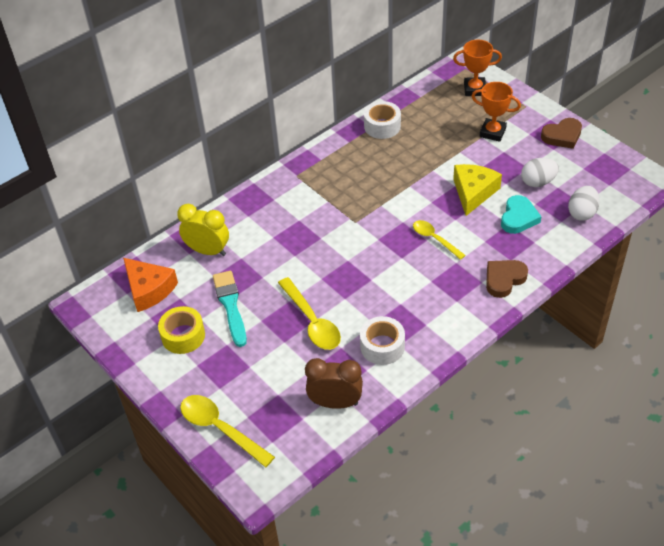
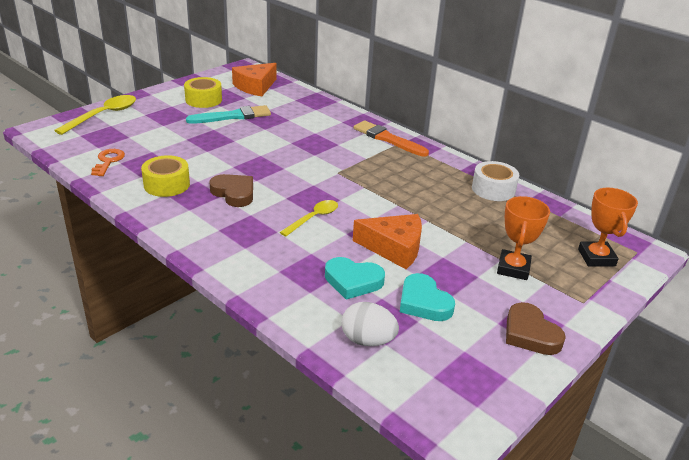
camera: 80 degrees right, 15 degrees down
(208, 251) = (297, 106): yellow clock -> none
(289, 184) = (387, 139): none -> orange brush
(312, 321) = (207, 151): yellow spoon -> none
(335, 403) = (108, 161): brown clock -> orange key
(382, 346) = (167, 184): white tape -> yellow tape
(473, 192) = (394, 248): yellow cheese -> orange cheese
(504, 279) = (247, 264): brown heart -> brown heart (234, 193)
(538, 182) = (424, 302): white egg -> turquoise heart

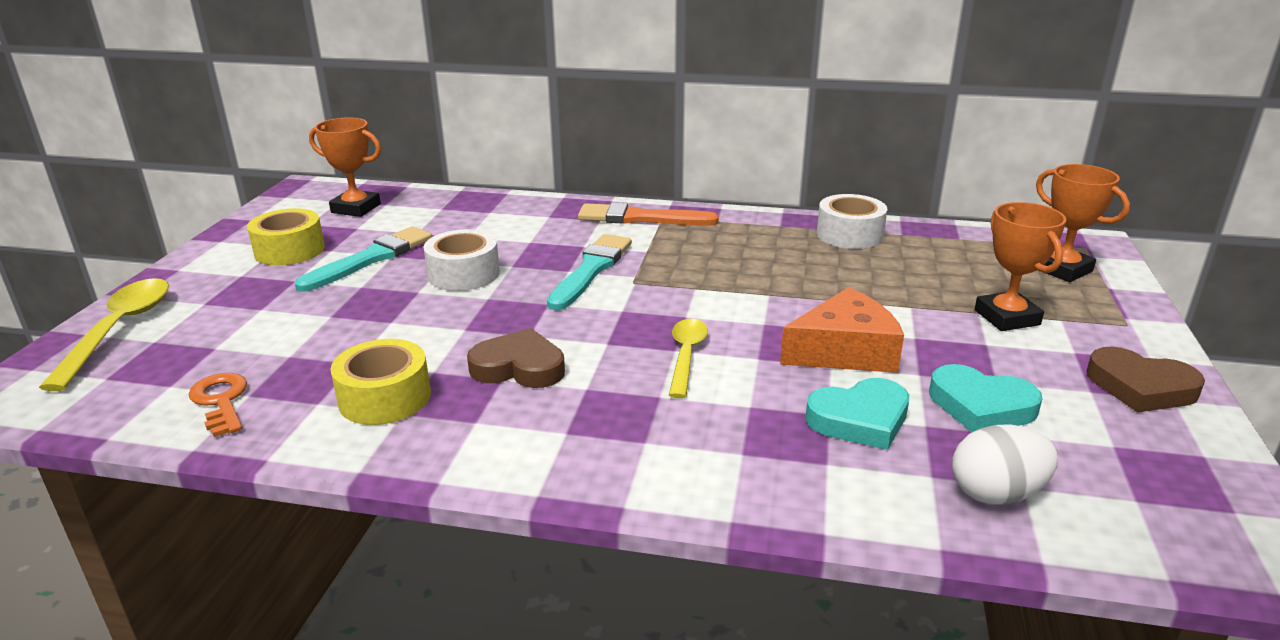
camera: 30 degrees left, 5 degrees down
(255, 87) = (356, 208): orange cheese -> orange trophy
(264, 139) = (463, 274): none -> white tape
(325, 158) = (591, 270): none -> turquoise brush

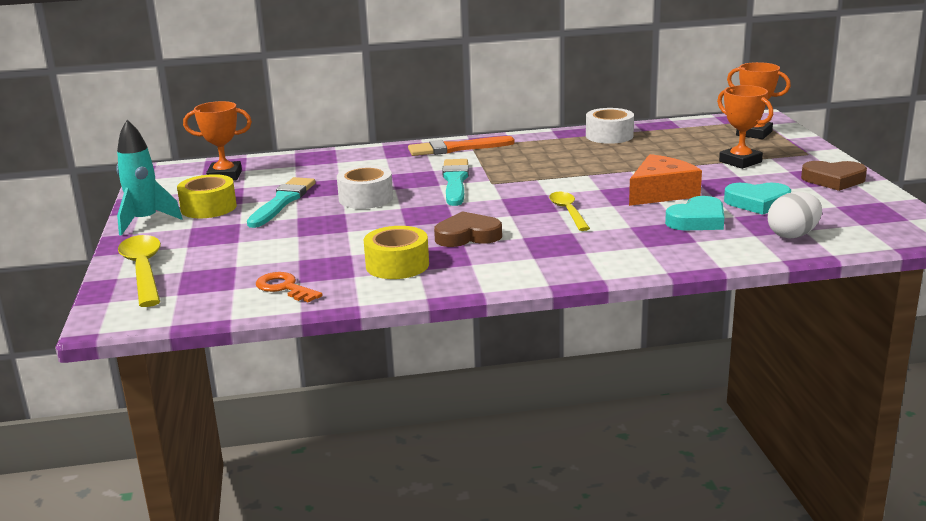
camera: 20 degrees left, 5 degrees down
(208, 256) = (145, 221): none -> turquoise rocket

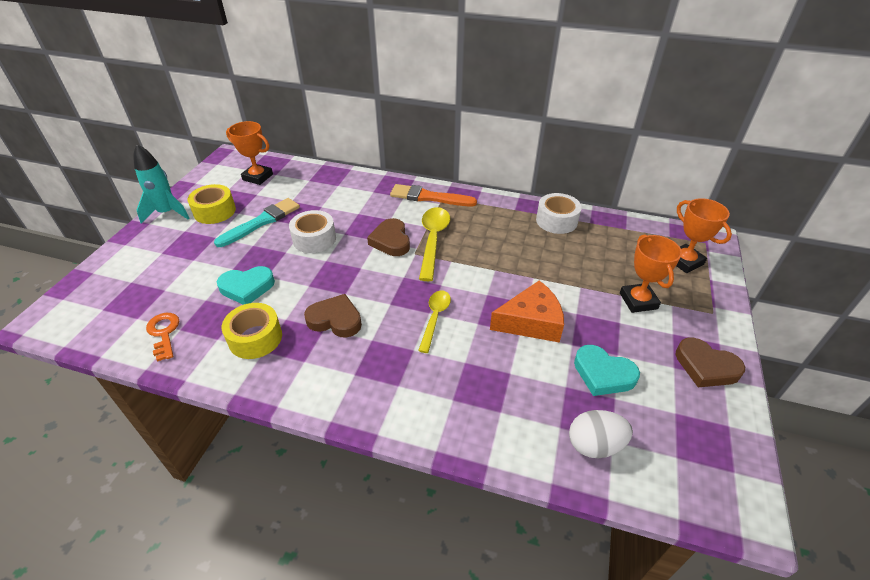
camera: 25 degrees right, 20 degrees up
(143, 270) = (112, 271): yellow spoon -> yellow spoon (433, 240)
(455, 181) = (391, 241): turquoise brush -> brown heart
(697, 220) = (527, 379): turquoise heart -> turquoise heart (247, 287)

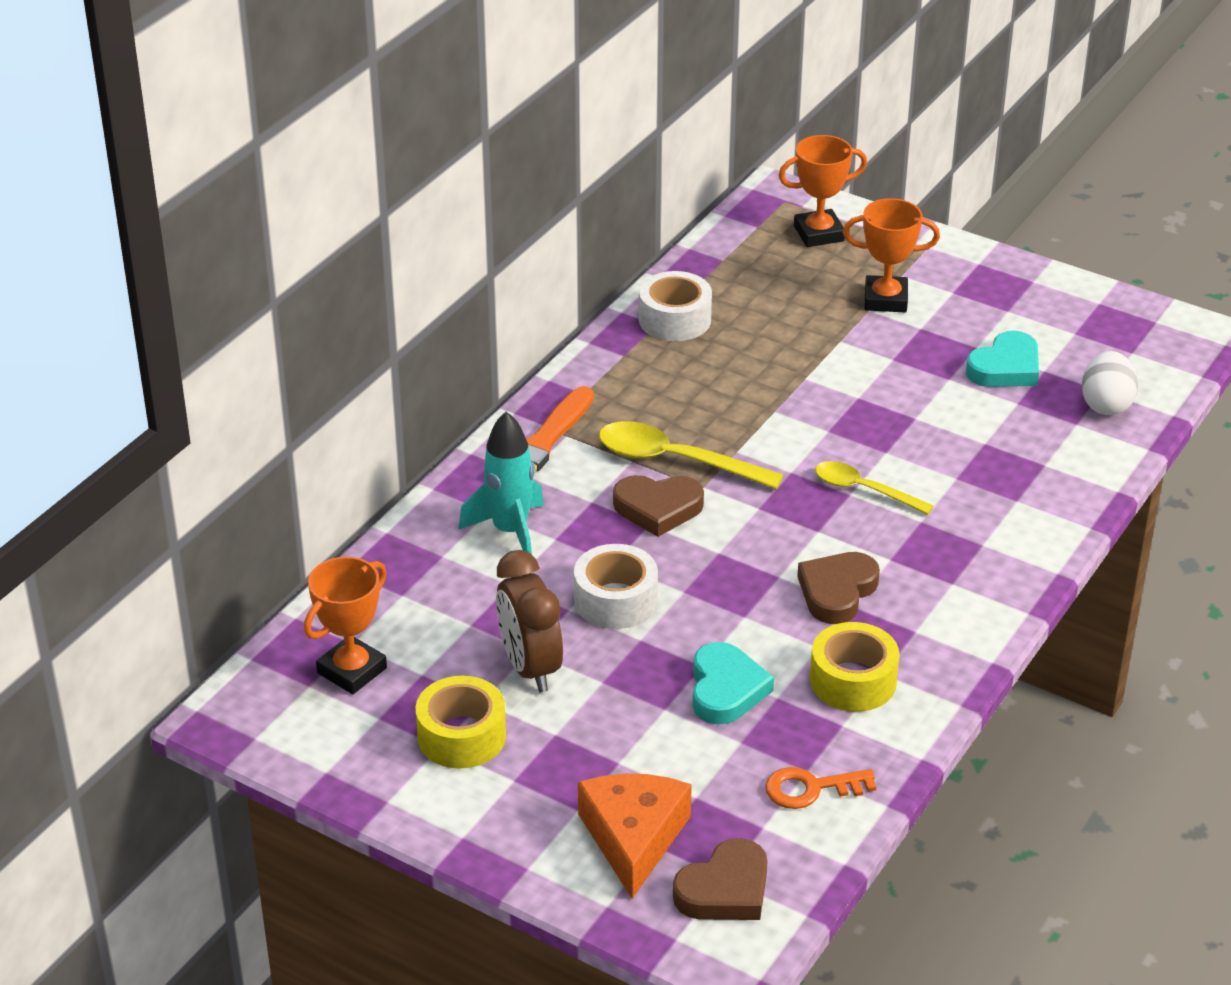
camera: 75 degrees left, 5 degrees down
(167, 213) = (435, 810): turquoise rocket -> turquoise rocket (510, 531)
(261, 222) = (530, 668): turquoise brush -> brown clock
(531, 322) = (898, 403): orange cheese -> orange cheese (633, 838)
(706, 367) = (1013, 287): brown heart -> brown heart (725, 889)

